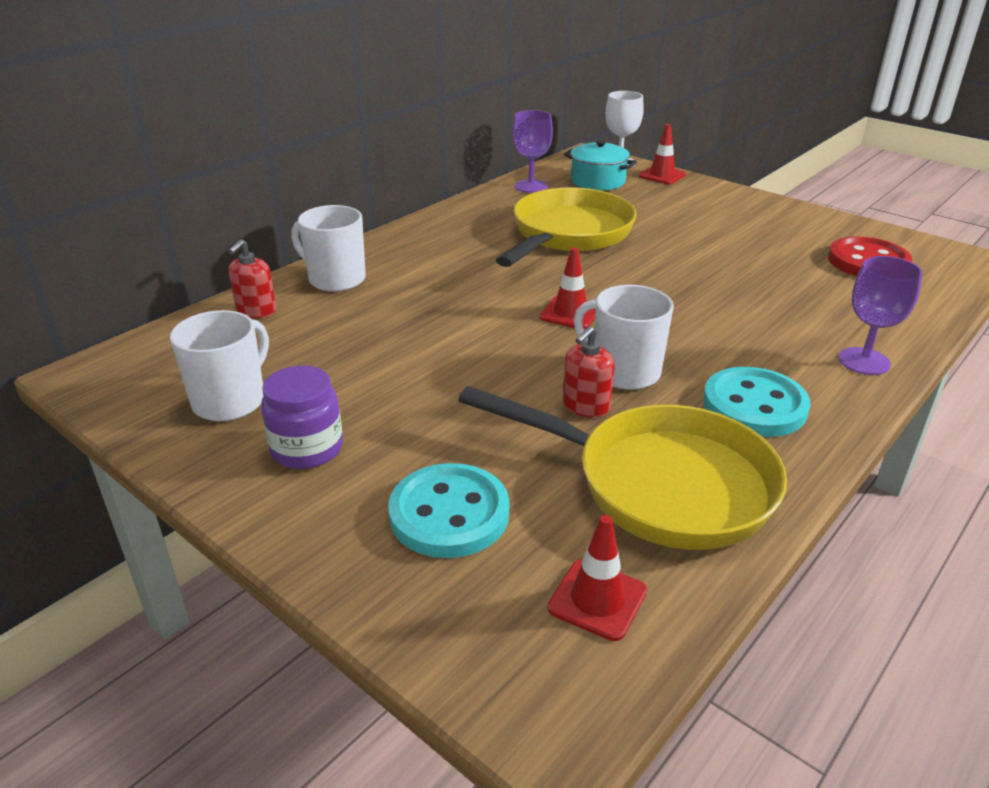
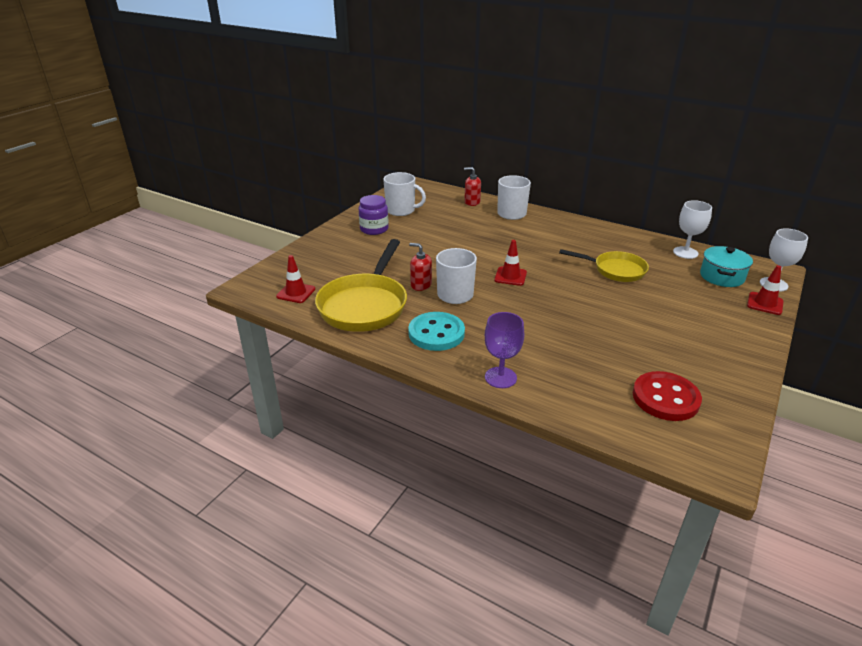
camera: 80 degrees right, 0 degrees up
(449, 514) = (340, 260): turquoise button -> none
(531, 186) = (685, 252): purple goblet -> white goblet
(568, 234) = (615, 270): yellow pan -> yellow pan, size x0.62

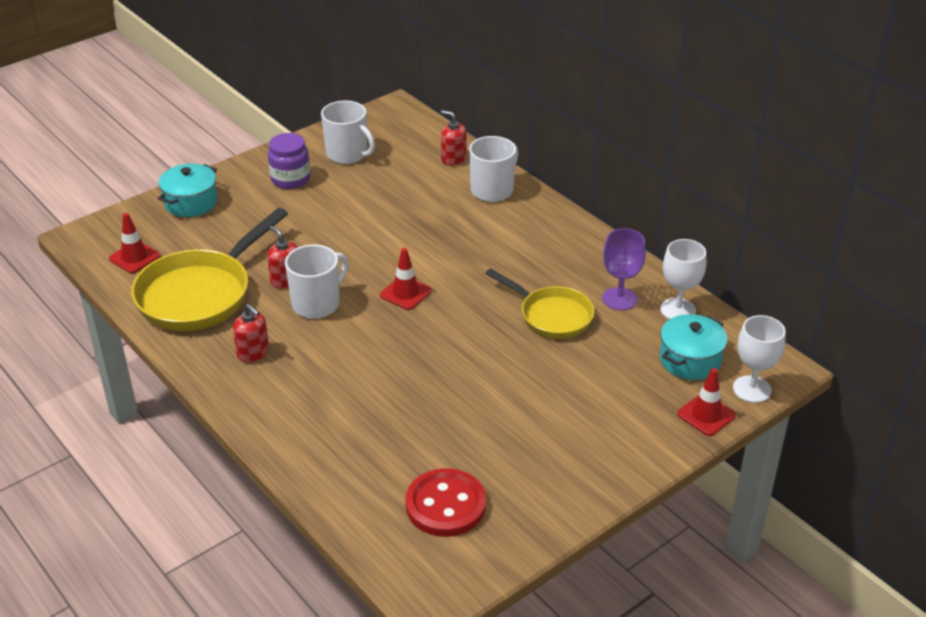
camera: 20 degrees right, 5 degrees up
(313, 253) = (191, 202): none -> turquoise pot
(436, 333) = (253, 353): turquoise button -> red soap dispenser
(500, 377) = (281, 428): purple goblet -> purple goblet (619, 299)

